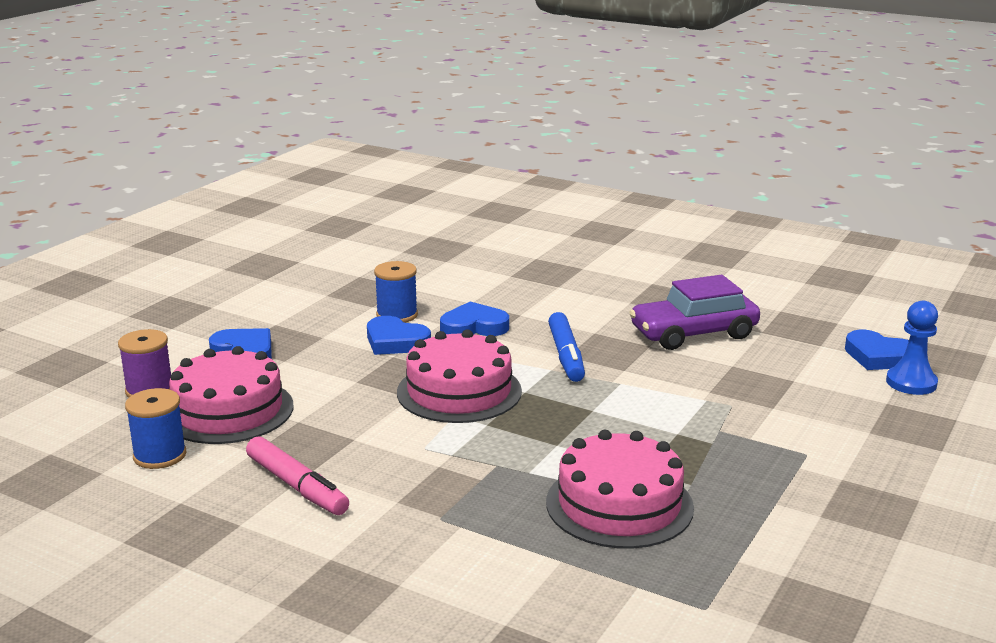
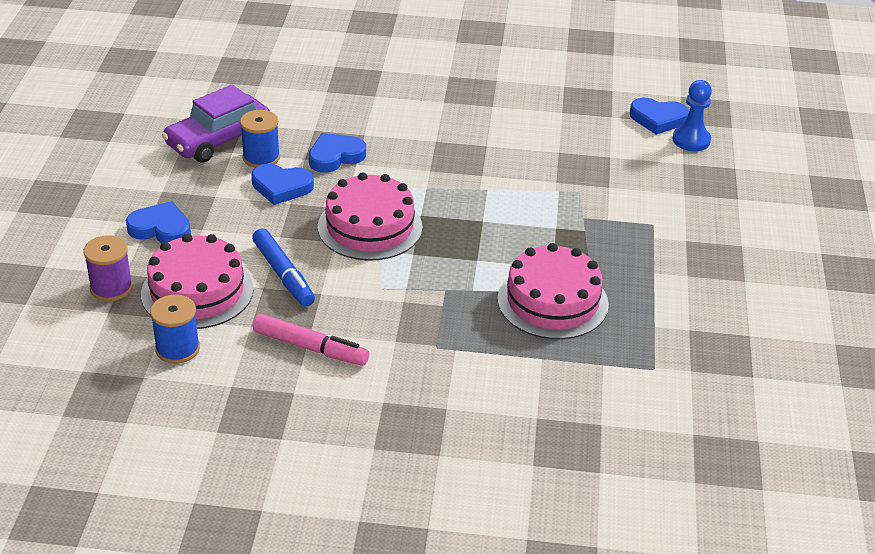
camera: 25 degrees left, 15 degrees up
(566, 355) = (429, 171): blue marker -> blue marker (283, 274)
(693, 334) = (513, 125): purple car -> purple car (218, 140)

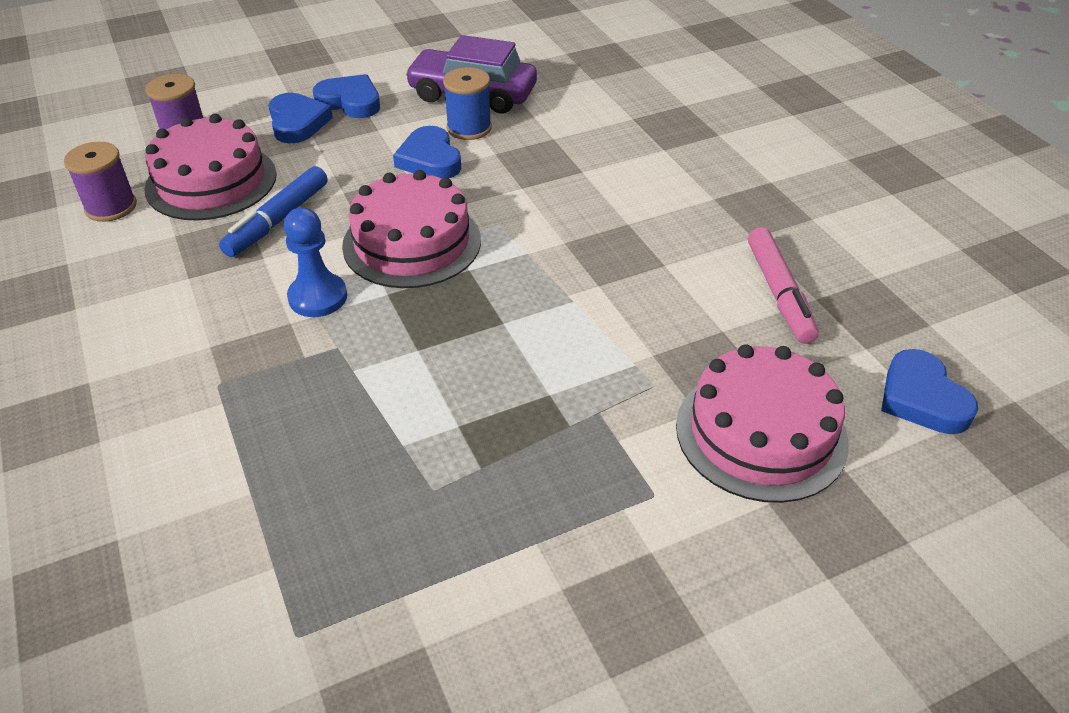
camera: 60 degrees right, 5 degrees up
(177, 349) = (111, 207): blue spool -> purple spool
(310, 348) = (159, 289): pink marker -> pink marker (779, 293)
(335, 156) = (520, 169): blue heart -> blue heart (350, 101)
(552, 301) = (382, 455): pink cake -> pink cake (761, 433)
(691, 140) = (916, 457): blue pawn -> blue pawn (318, 297)

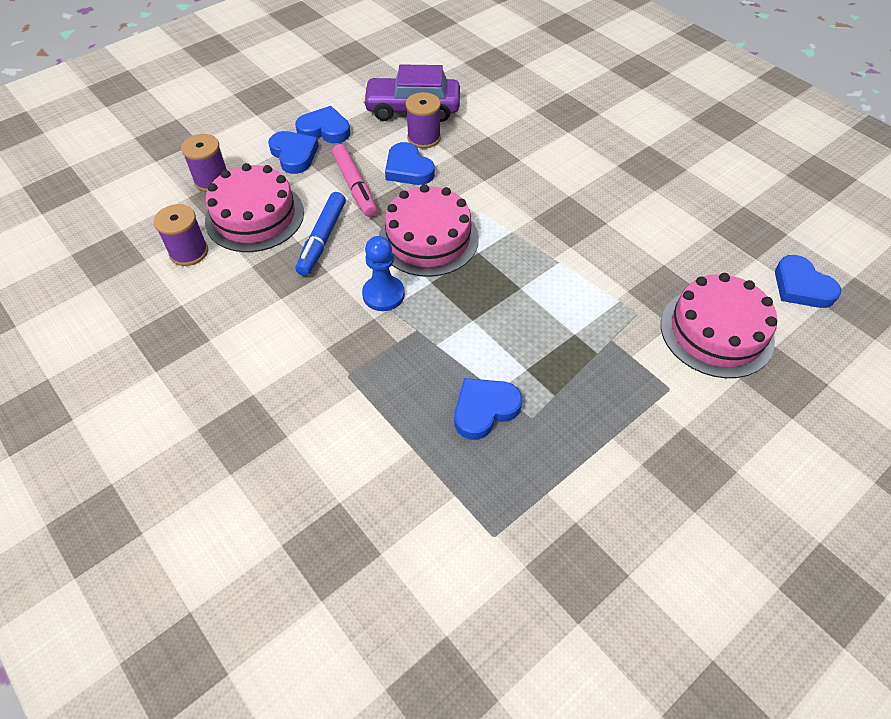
camera: 15 degrees left, 10 degrees up
(373, 465) = (484, 409): none -> blue heart
(469, 128) = (424, 138): blue spool -> purple spool
(779, 293) = (688, 230): pink marker -> pink marker (355, 186)

